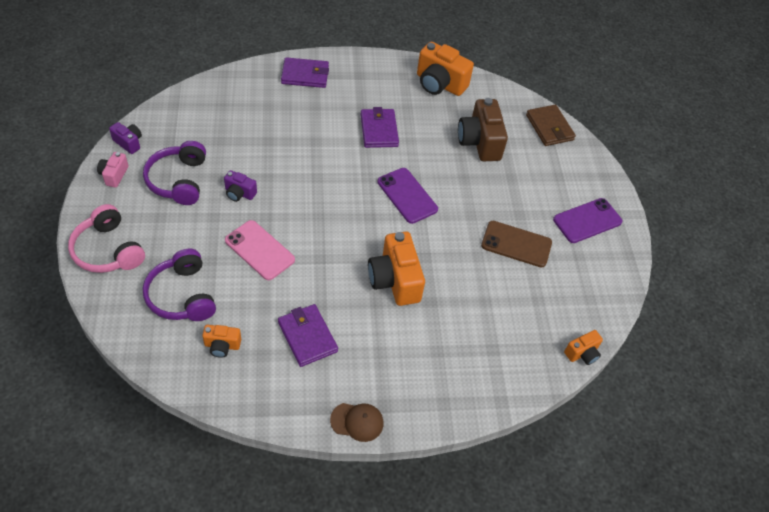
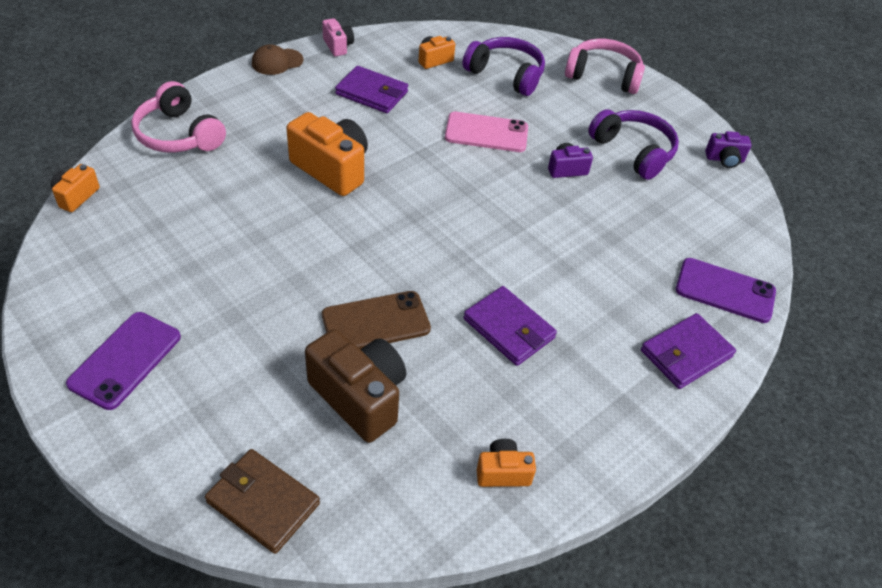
camera: 145 degrees right, 5 degrees down
(114, 175) = (689, 127): pink camera -> pink camera (338, 46)
(407, 195) = (395, 261): purple phone -> purple phone (725, 291)
(439, 84) = (503, 472): orange camera -> orange camera, size x0.52
(485, 376) = (179, 135): none -> pink headphones
(516, 244) = (215, 274): brown phone -> brown phone (376, 322)

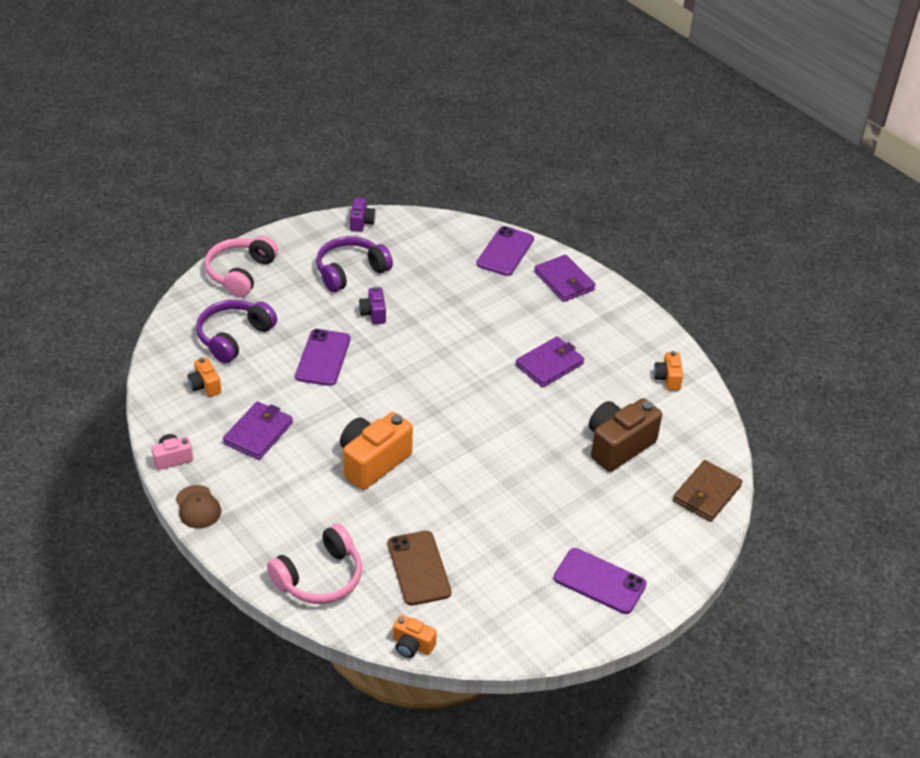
camera: 85 degrees left, 5 degrees down
(376, 322) = (549, 436): brown phone -> brown phone (419, 568)
(486, 133) = (323, 358): pink phone -> purple phone

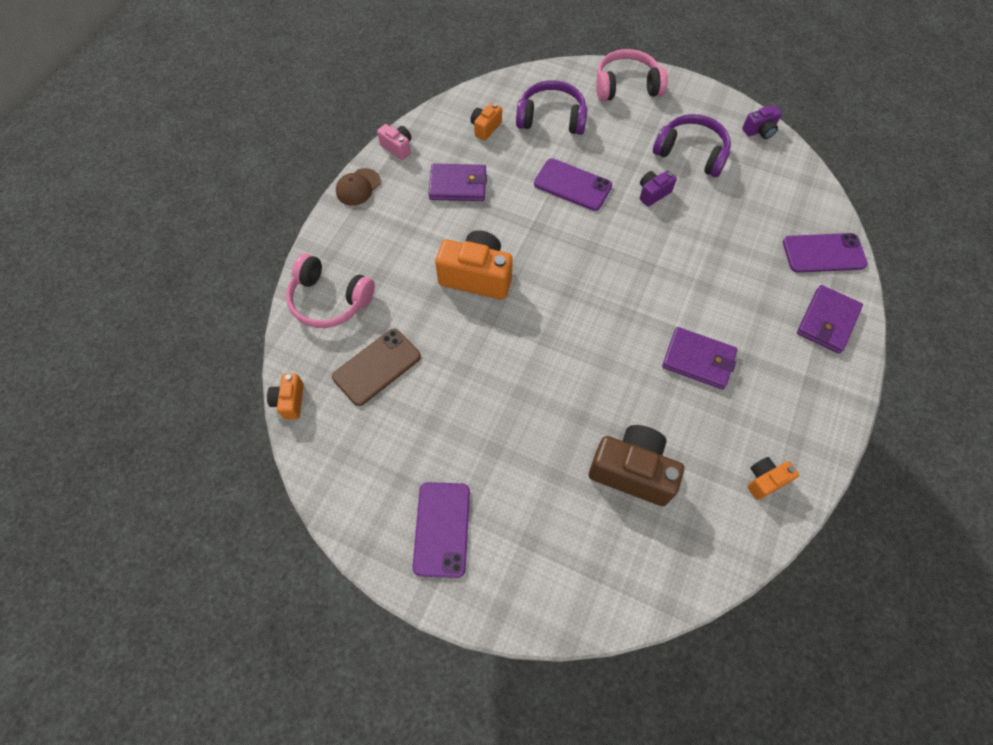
camera: 65 degrees right, 20 degrees up
(323, 358) = (572, 185): purple phone -> purple phone turned 45 degrees clockwise
(706, 494) = (622, 591): brown wallet -> none

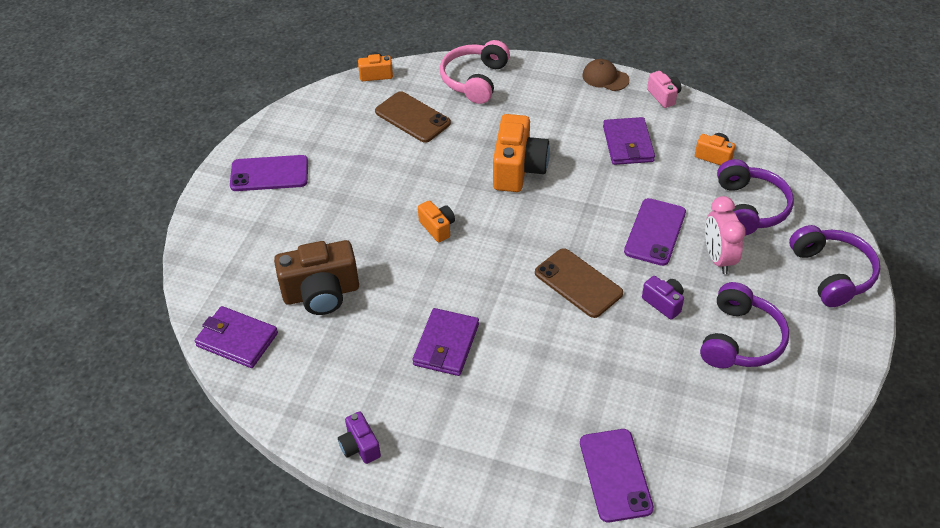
camera: 85 degrees right, 15 degrees down
(397, 147) = (663, 96): pink camera -> pink camera turned 60 degrees counterclockwise
(606, 149) = (718, 258): none -> pink clock
(626, 86) = (831, 273): pink headphones -> purple headphones
(628, 249) = (578, 283): none -> brown phone
(632, 471) = (321, 293): brown camera -> brown camera turned 60 degrees clockwise
(759, 131) = (806, 414): purple camera -> purple camera (360, 446)
(765, 480) = (314, 398): orange camera -> orange camera (437, 227)
(827, 321) = (513, 470): purple wallet -> purple wallet (237, 340)

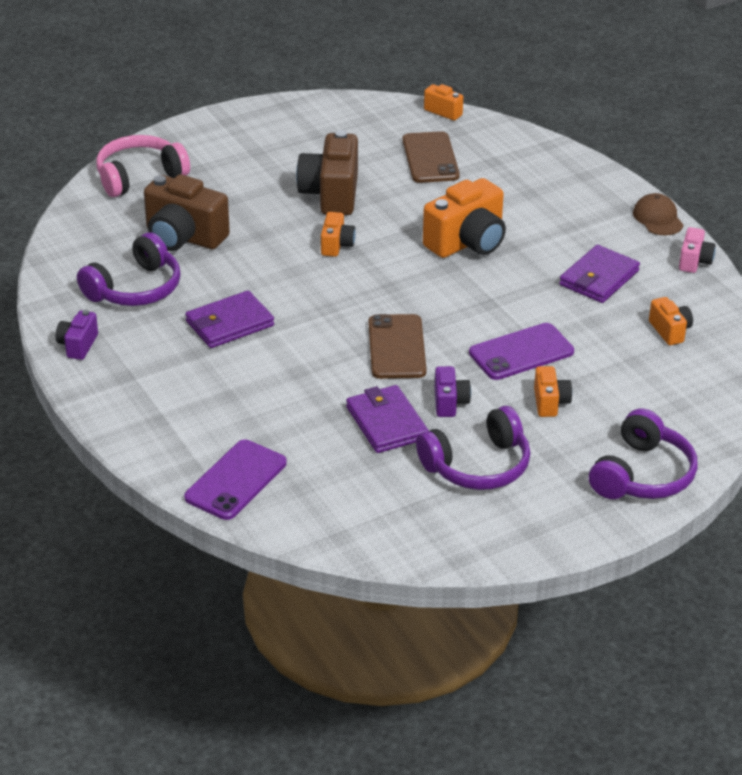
camera: 40 degrees right, 10 degrees down
(237, 340) = (84, 231): purple wallet -> purple wallet (386, 423)
(269, 174) = (256, 137): purple phone -> none
(382, 188) = (331, 194): none -> brown camera
(475, 80) = (528, 159): pink headphones -> pink headphones (139, 177)
(718, 258) = (550, 402): pink clock -> orange camera
(749, 208) = (641, 386): purple headphones -> purple headphones (135, 288)

